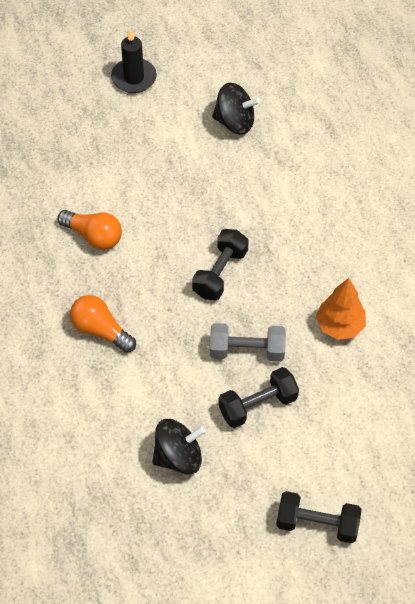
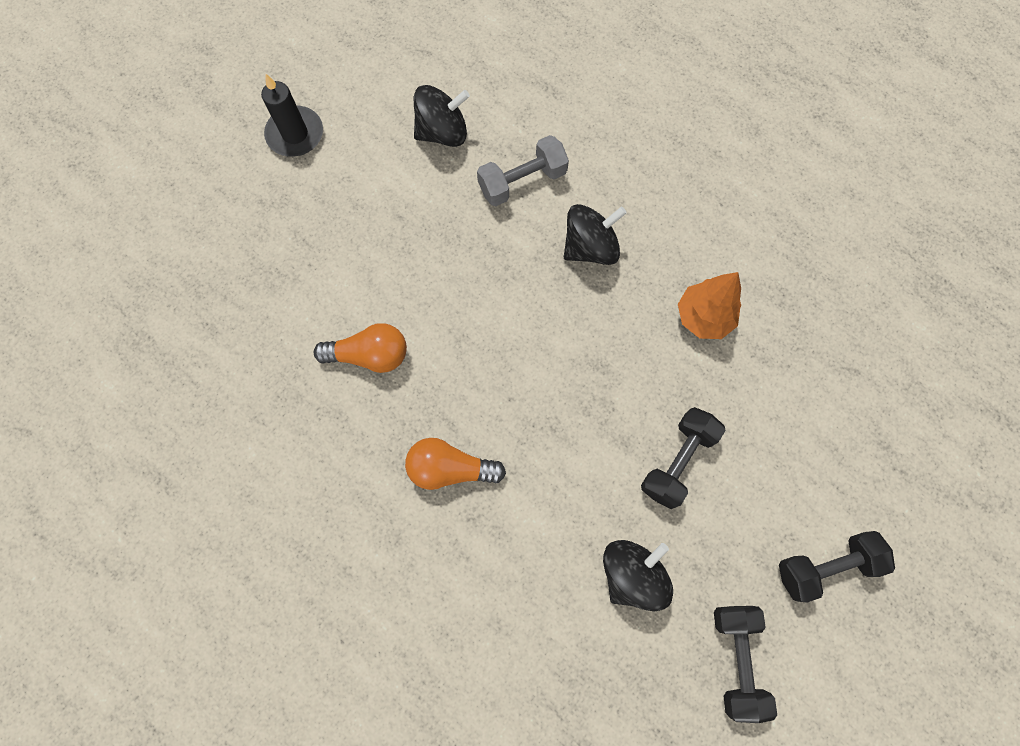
camera: 30 degrees left, 15 degrees up
(220, 273) = (539, 324): black dumbbell -> black dumbbell (736, 659)
(247, 350) = (625, 402): grey dumbbell -> grey dumbbell (522, 181)
(289, 242) = (590, 247): none -> black spinning top

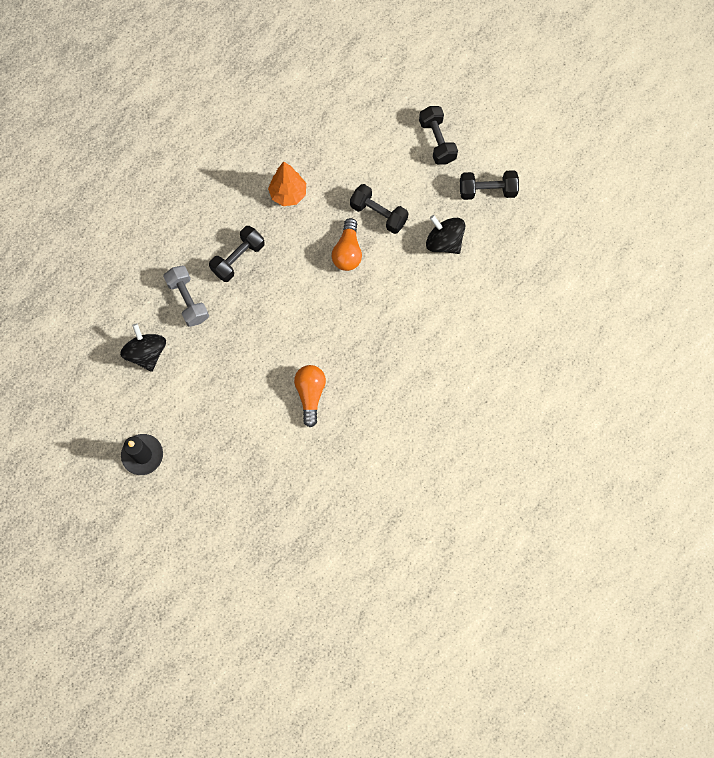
camera: 90 degrees left, 0 degrees up
(450, 468) = (384, 343): orange light bulb -> orange light bulb (347, 252)
(590, 247) = (238, 259): black spinning top -> black dumbbell

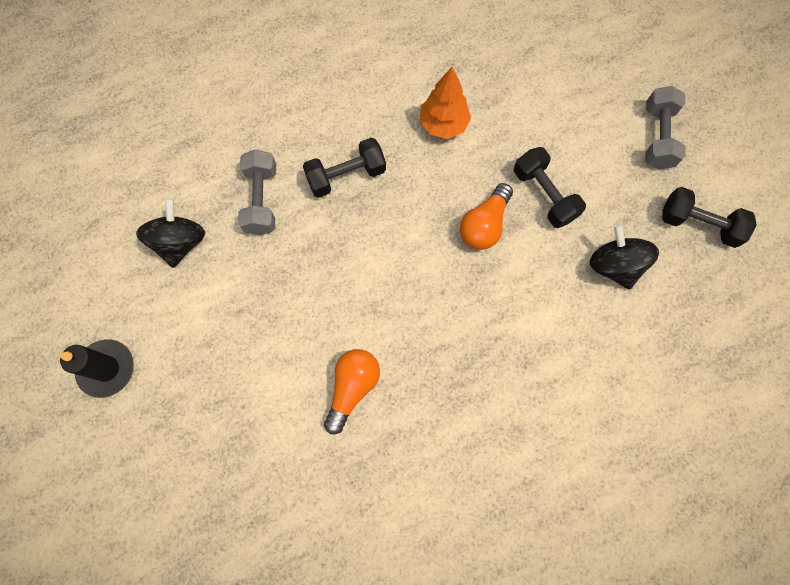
camera: 25 degrees right, 0 degrees up
(437, 141) = (657, 137): black dumbbell -> grey dumbbell

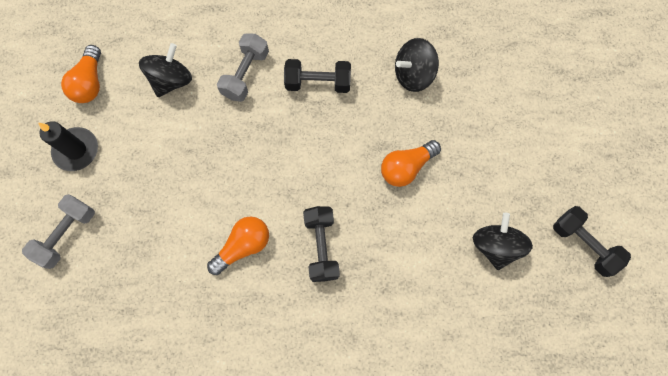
camera: 25 degrees right, 0 degrees up
(85, 285) = (90, 83): none -> orange light bulb
(443, 124) = (413, 75): orange tree -> black spinning top
(544, 195) = (466, 165): black dumbbell -> black dumbbell (321, 246)
(657, 137) = (584, 158): grey dumbbell -> grey dumbbell (67, 234)

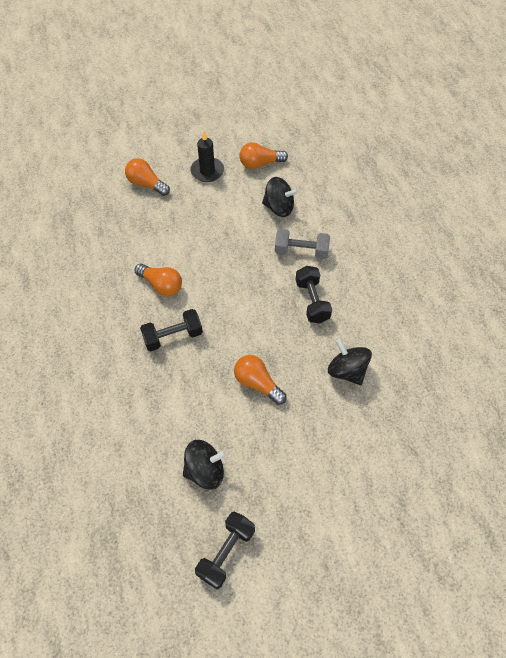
camera: 75 degrees right, 15 degrees down
(67, 234) = (146, 184): grey dumbbell -> orange light bulb

